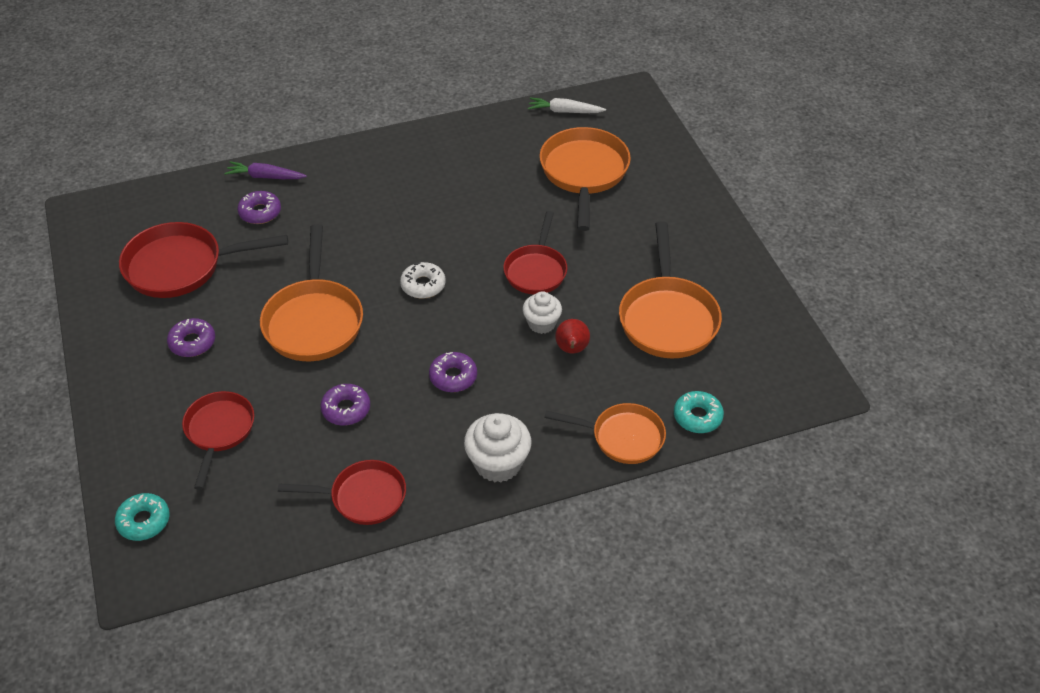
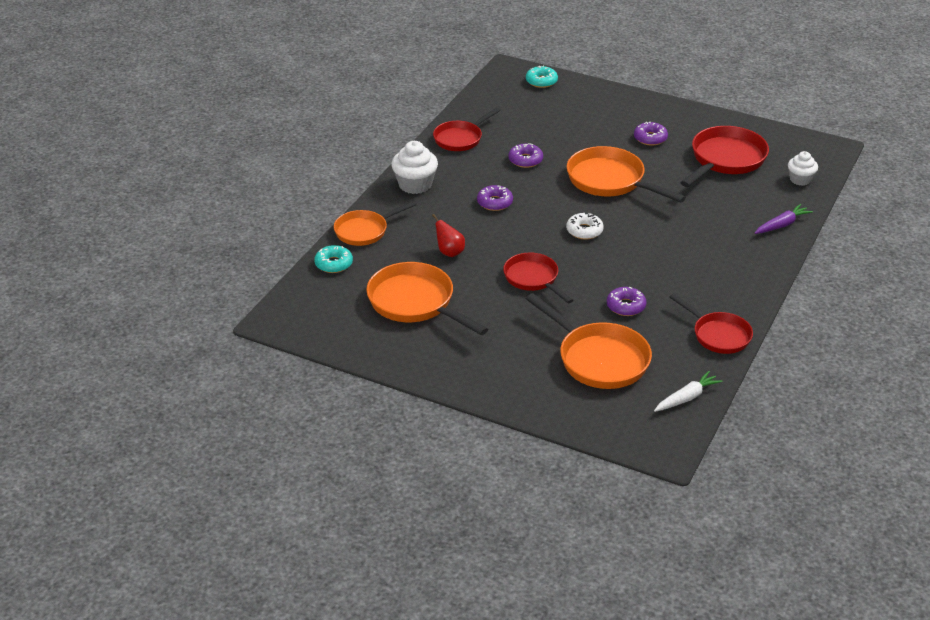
camera: 135 degrees right, 10 degrees down
(219, 431) = (569, 120): red pan -> red pan (718, 335)
(260, 212) = (743, 207): purple donut -> purple donut (626, 306)
(542, 323) = (486, 254): white cupcake -> white cupcake (800, 179)

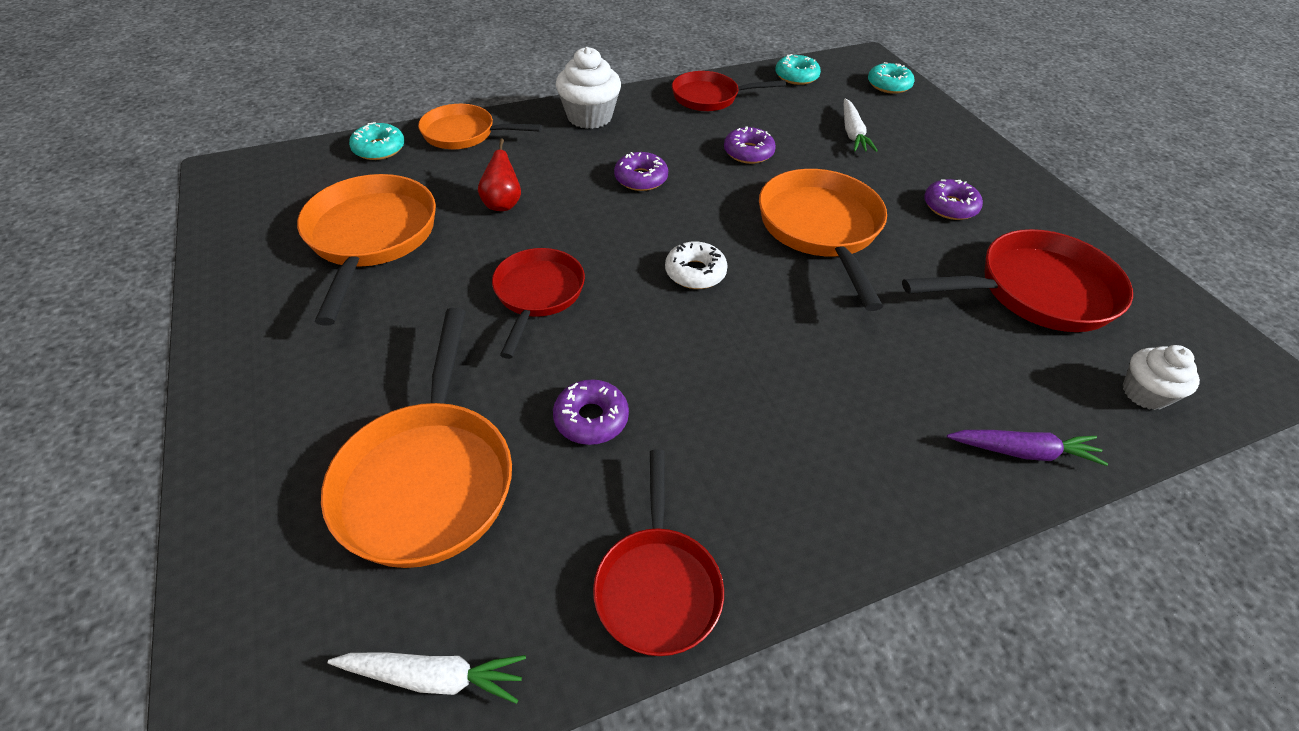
camera: 40 degrees right, 10 degrees up
(487, 101) = (796, 76): none -> turquoise donut
(560, 121) = (852, 133): none -> white carrot

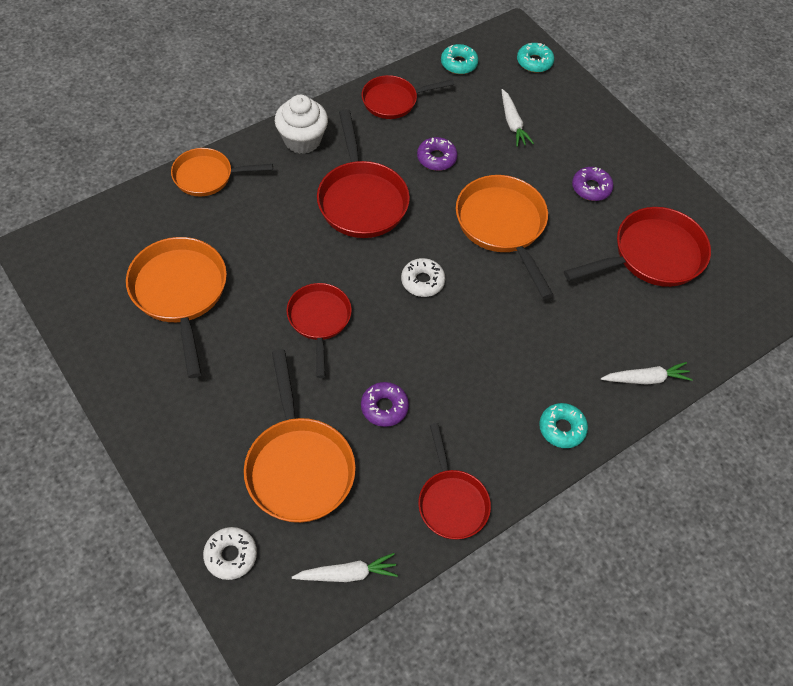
camera: 15 degrees left, 10 degrees up
(255, 599) = (231, 555): none -> white donut
(379, 149) = (146, 204): turquoise donut -> turquoise donut (562, 428)
(502, 204) = (265, 243): red pear -> none
(641, 178) = (361, 200): purple donut -> red pan
(1023, 452) = (646, 379): purple carrot -> white carrot
(1144, 393) = (717, 323): white cupcake -> none

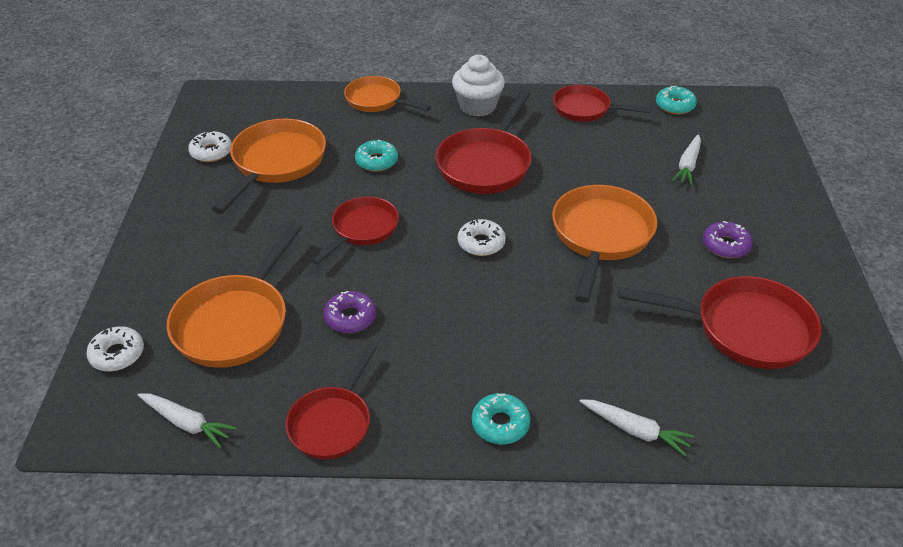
camera: 40 degrees right, 15 degrees down
(106, 313) = (211, 152): none -> white donut
(436, 158) = (585, 162): purple donut -> none
(534, 62) = (755, 130): turquoise donut -> turquoise donut (376, 161)

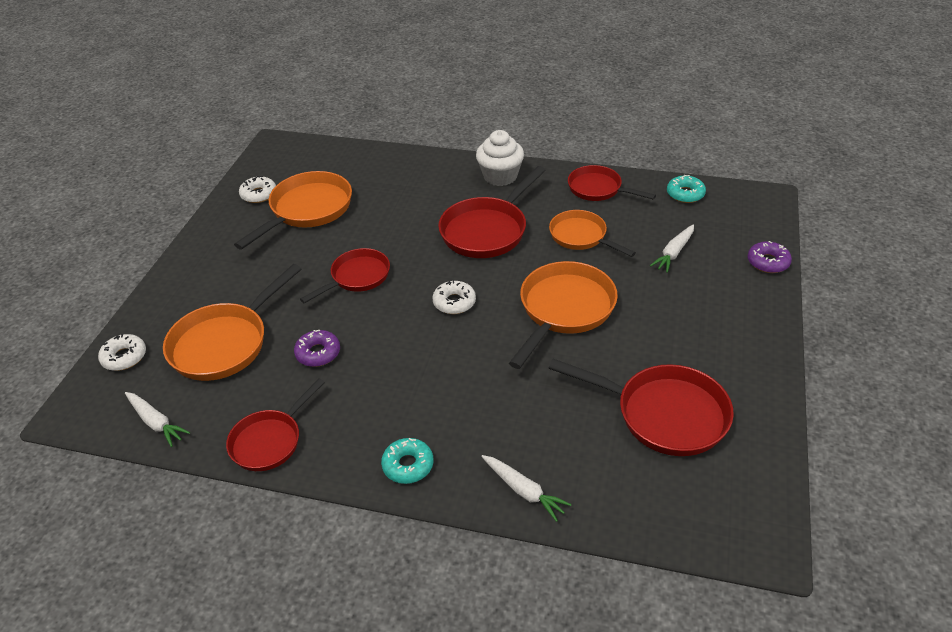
camera: 15 degrees right, 0 degrees up
(376, 161) = (392, 217): turquoise donut -> none
(377, 100) = (413, 162): orange pan -> orange pan (581, 236)
(725, 245) = (679, 333): purple donut -> purple donut (768, 262)

